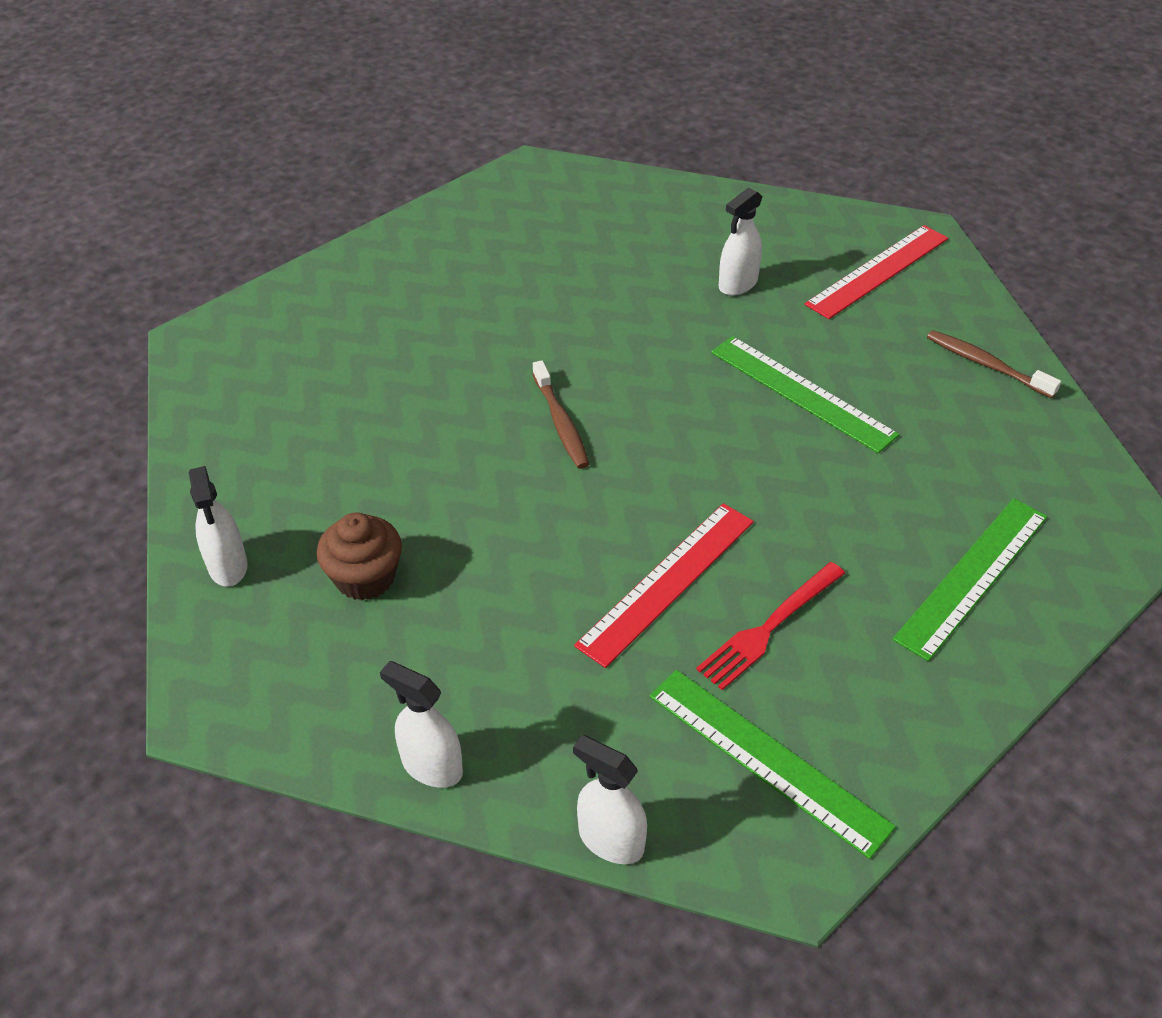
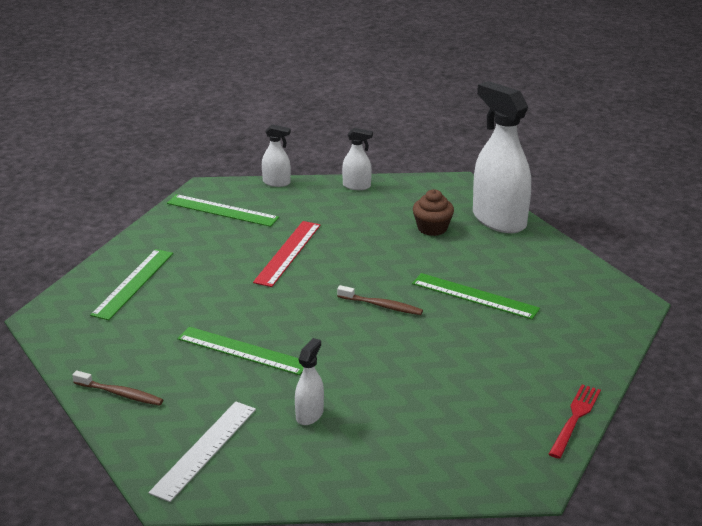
camera: 160 degrees right, 15 degrees down
(228, 566) = (499, 220): white spray bottle -> white spray bottle, size x2.16
(409, 406) = (475, 296): none -> green ruler
(561, 423) = (381, 306): brown toothbrush -> brown toothbrush turned 150 degrees clockwise
(769, 627) = (233, 247): red fork -> red fork (575, 418)
(877, 271) = (204, 450): red ruler -> white ruler

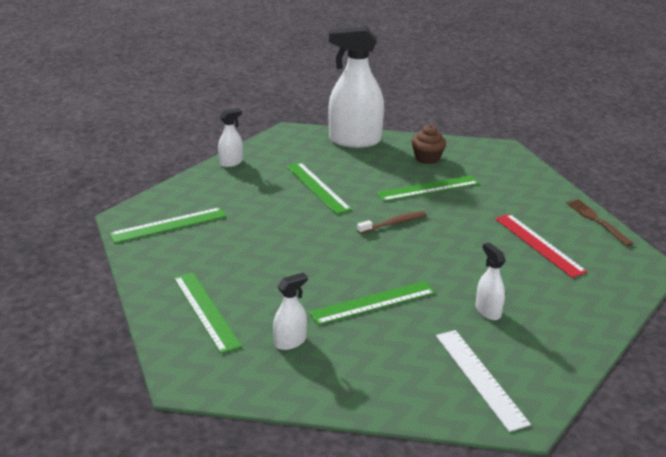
camera: 50 degrees left, 0 degrees up
(120, 394) = (356, 387): brown toothbrush -> none
(276, 182) = (171, 187): white spray bottle -> white spray bottle (290, 341)
(288, 253) = (273, 226): red ruler -> red ruler (539, 244)
(382, 242) = (317, 187): none -> green ruler
(432, 228) = (328, 164): brown cupcake -> brown cupcake (427, 158)
(575, 418) = (597, 220): red fork -> brown fork

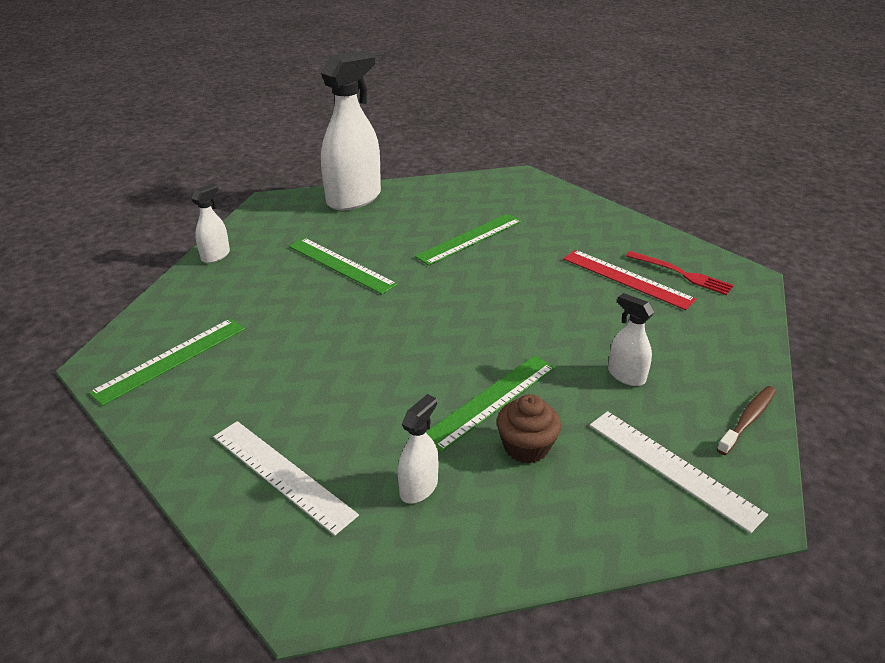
camera: 20 degrees left, 5 degrees up
(205, 311) = (282, 475): green ruler -> white ruler
(354, 140) = (354, 198): white spray bottle -> white spray bottle turned 150 degrees clockwise
(393, 223) = (455, 290): brown toothbrush -> brown toothbrush (747, 420)
(427, 158) = (447, 203): brown cupcake -> brown cupcake (526, 447)
(589, 251) = (681, 274): none -> red fork
(597, 220) = (666, 237): brown fork -> none

